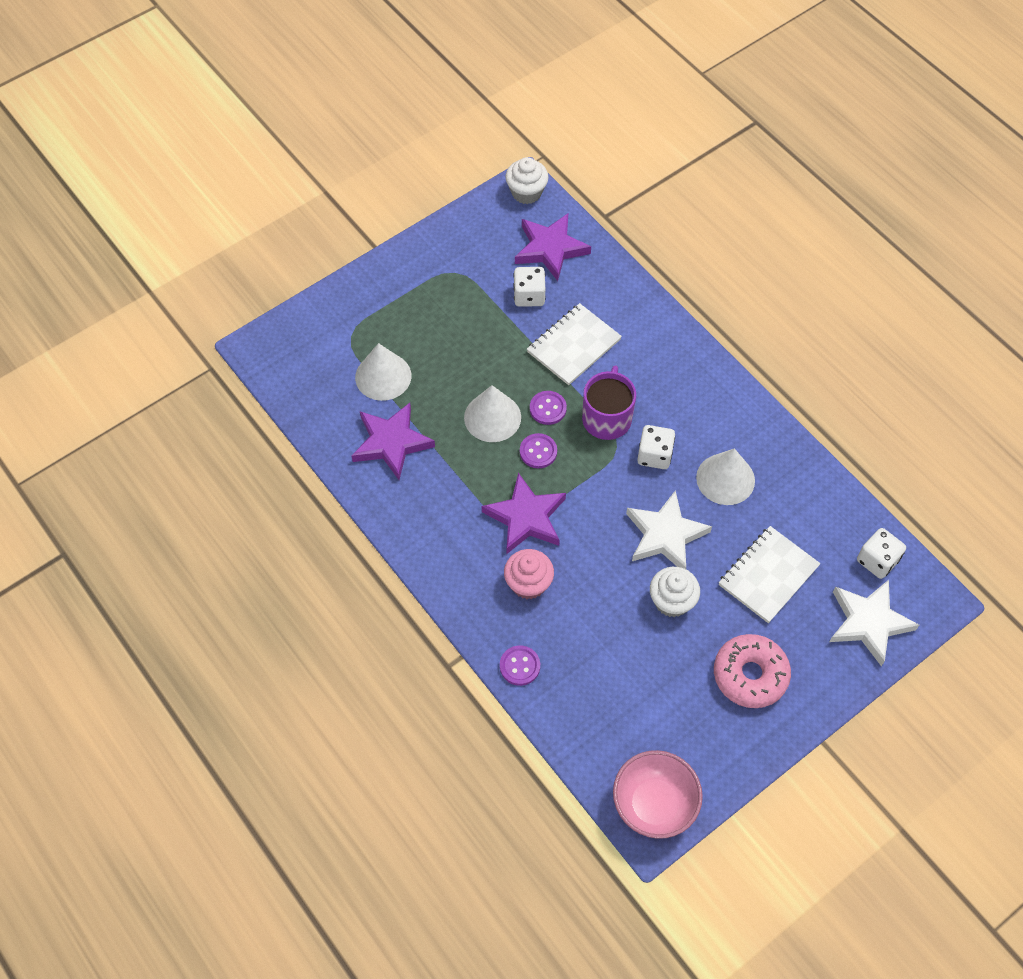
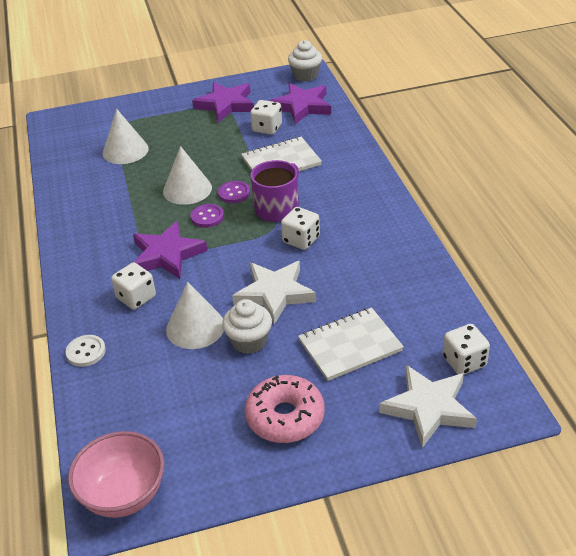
camera: 25 degrees right, 20 degrees down
(391, 442) = (101, 188): purple star -> purple star (226, 105)
(520, 666) = (86, 352): purple button -> white button
(528, 583) = (136, 297): pink cupcake -> white dice
(725, 479) = (353, 269): white cone -> white cone (195, 327)

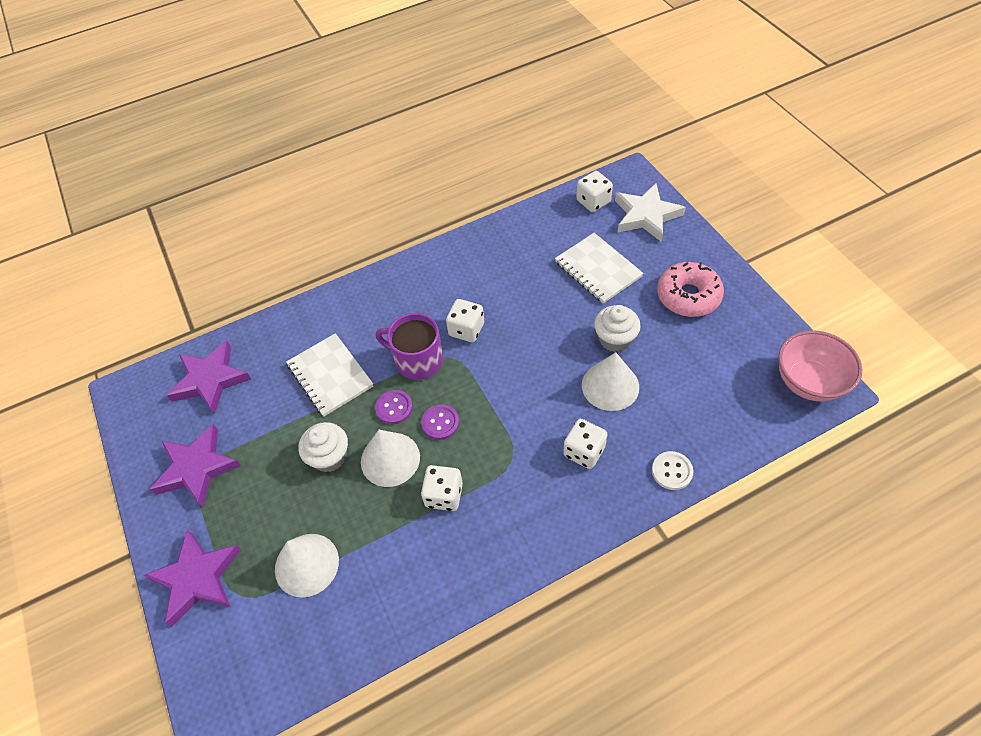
camera: 100 degrees left, 15 degrees up
(167, 255) = (511, 443): purple star -> purple star (197, 578)
(267, 128) = (258, 406): white dice -> white dice (444, 495)
(274, 294) = (549, 334): white star -> none
(305, 75) = (132, 391): white cupcake -> white cupcake (329, 457)

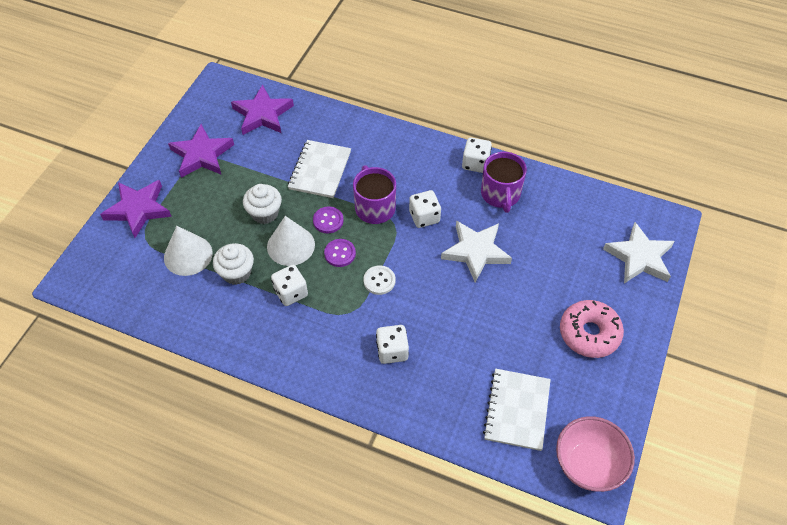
camera: 45 degrees right, 0 degrees up
(498, 260) = (500, 194): none -> purple mug
(539, 317) = (475, 252): none -> white star
(593, 201) = (616, 214): white dice -> white dice (475, 163)
(598, 269) = (554, 259): white notebook -> white notebook (517, 410)
(610, 386) = (459, 333): white cone -> none
(615, 339) = (502, 310): white cupcake -> white cupcake (236, 273)
(672, 471) = (424, 415): white button -> white button (379, 281)

